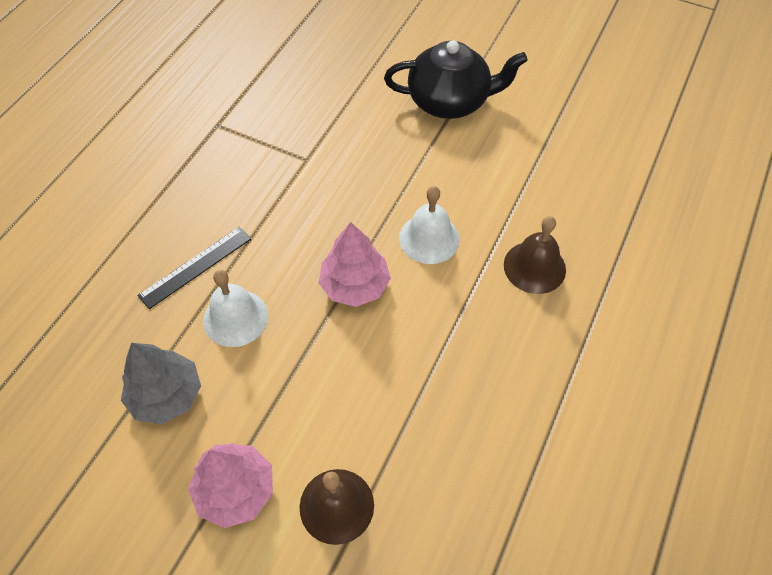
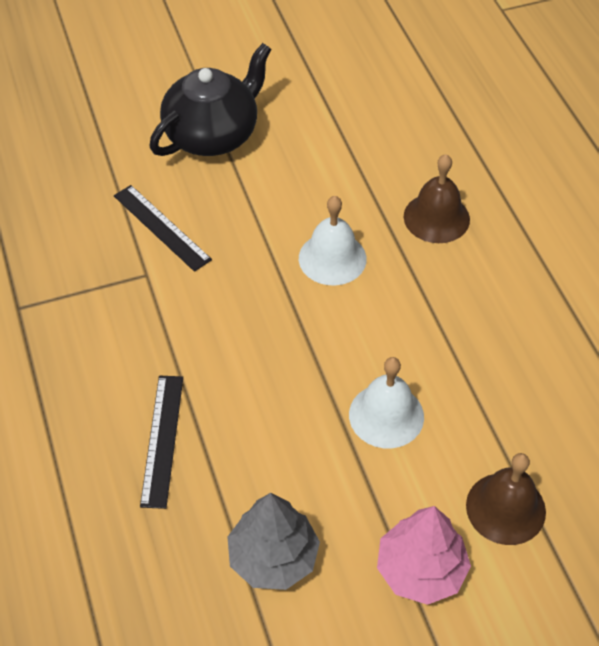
camera: 45 degrees left, 5 degrees down
(235, 318) = (252, 449): white bell -> white bell (386, 415)
(349, 137) = (161, 227): none -> black ruler
(355, 285) = (319, 341): pink tree -> none

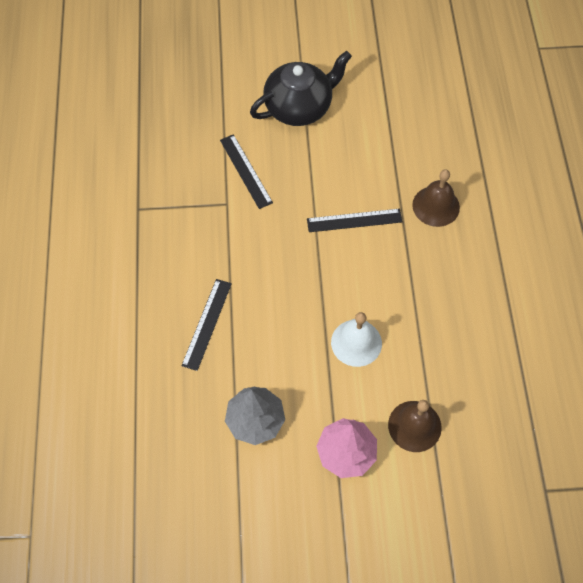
camera: 15 degrees right, 10 degrees up
(332, 258) = (354, 220): white bell -> black ruler

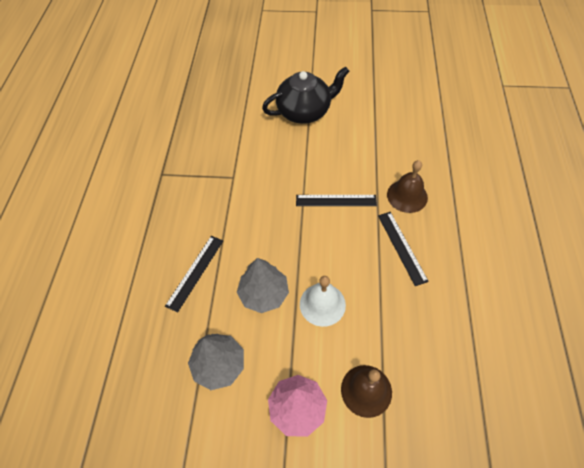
camera: 10 degrees right, 5 degrees down
(245, 171) = (253, 154): black ruler -> black ruler (402, 247)
(289, 339) = (264, 294): none -> grey tree

